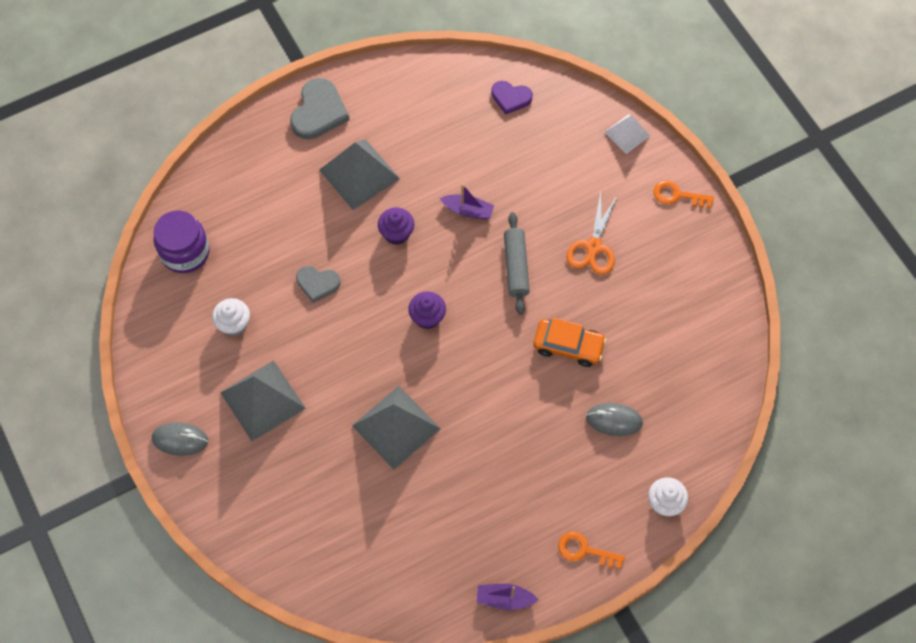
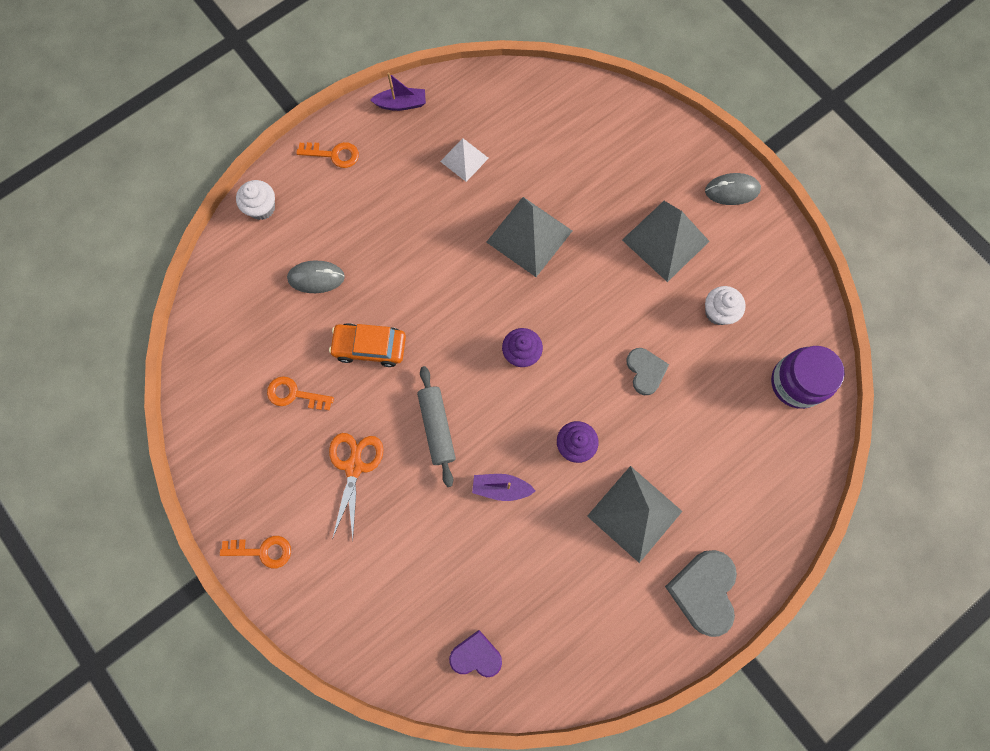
camera: 170 degrees right, 10 degrees up
(317, 283) = (645, 371): grey heart -> grey heart turned 75 degrees clockwise
(627, 133) = (327, 628): white pyramid -> white pyramid (464, 159)
(642, 315) = (294, 394): none -> orange key

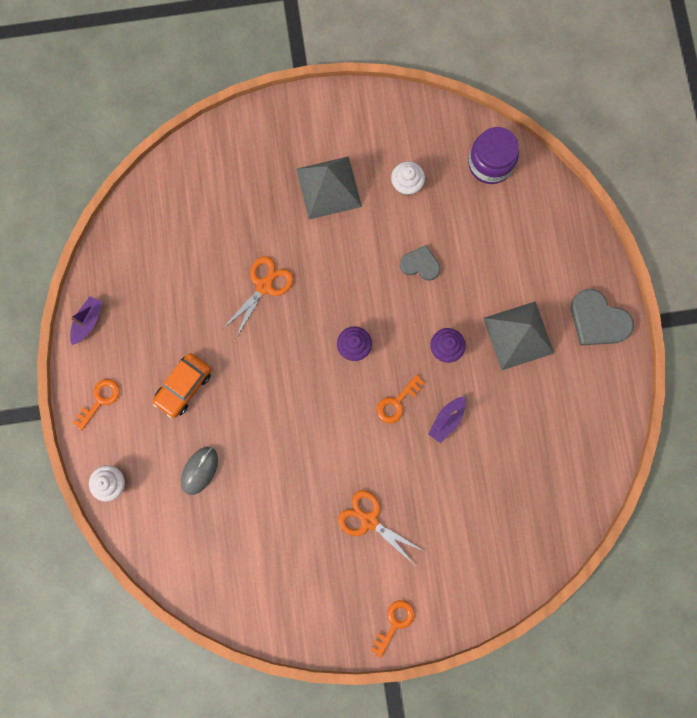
camera: 60 degrees left, 5 degrees up
(294, 394) = (286, 537): orange key -> orange key (397, 402)
(370, 347) = (282, 458): orange car -> orange car (184, 386)
(437, 427) = (374, 442): grey rolling pin -> none
(464, 159) = (169, 299): white pyramid -> none
(476, 655) = (555, 505): purple heart -> none
(529, 236) = (264, 286): grey pyramid -> orange scissors
(732, 190) = (318, 114): grey mouse -> none

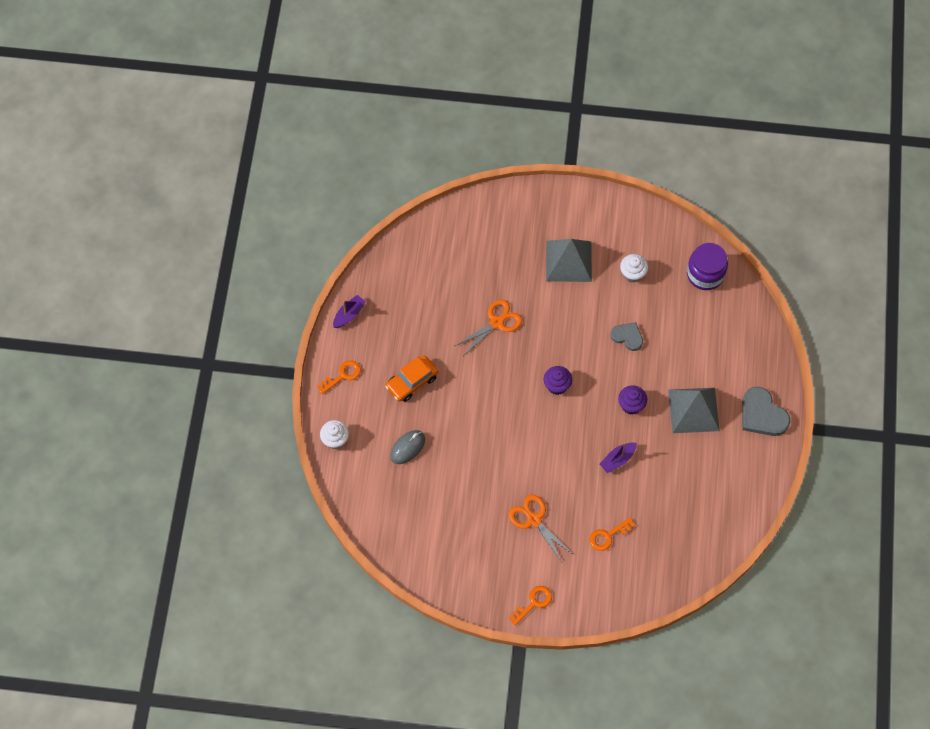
camera: 15 degrees right, 15 degrees down
(397, 402) = (580, 436): orange key -> orange key (608, 536)

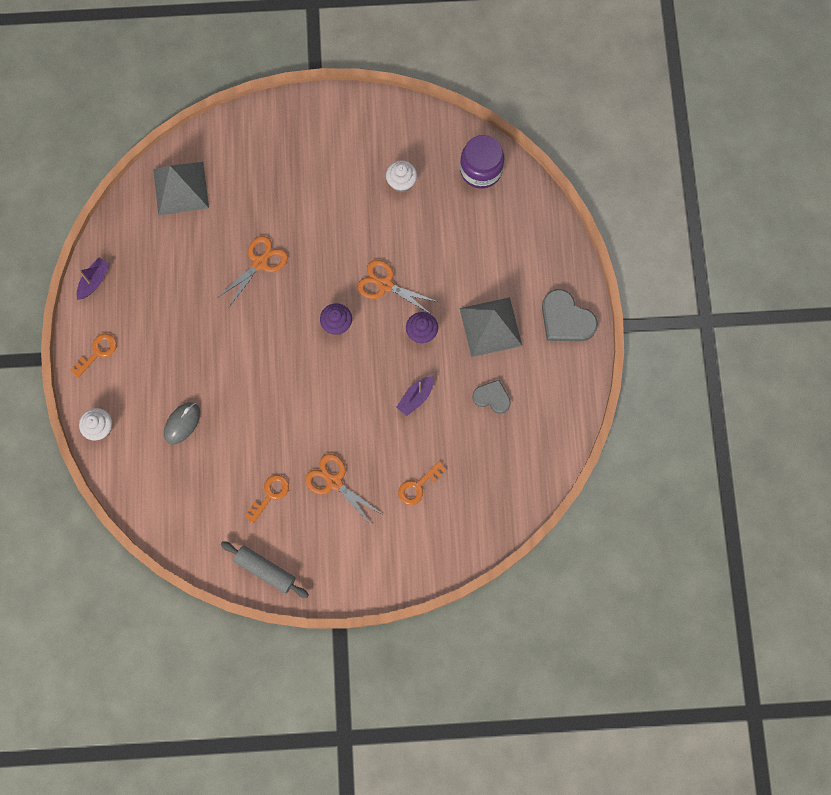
camera: 10 degrees left, 10 degrees up
(412, 382) = (176, 347): orange car -> none
(462, 584) = (265, 570): none -> grey rolling pin
(533, 603) = (347, 577): orange key -> orange key (270, 495)
(568, 261) = (329, 179): grey pyramid -> grey pyramid (180, 188)
(605, 359) = (385, 285): none -> orange scissors
(627, 336) = (406, 255): grey heart -> grey heart (492, 397)

